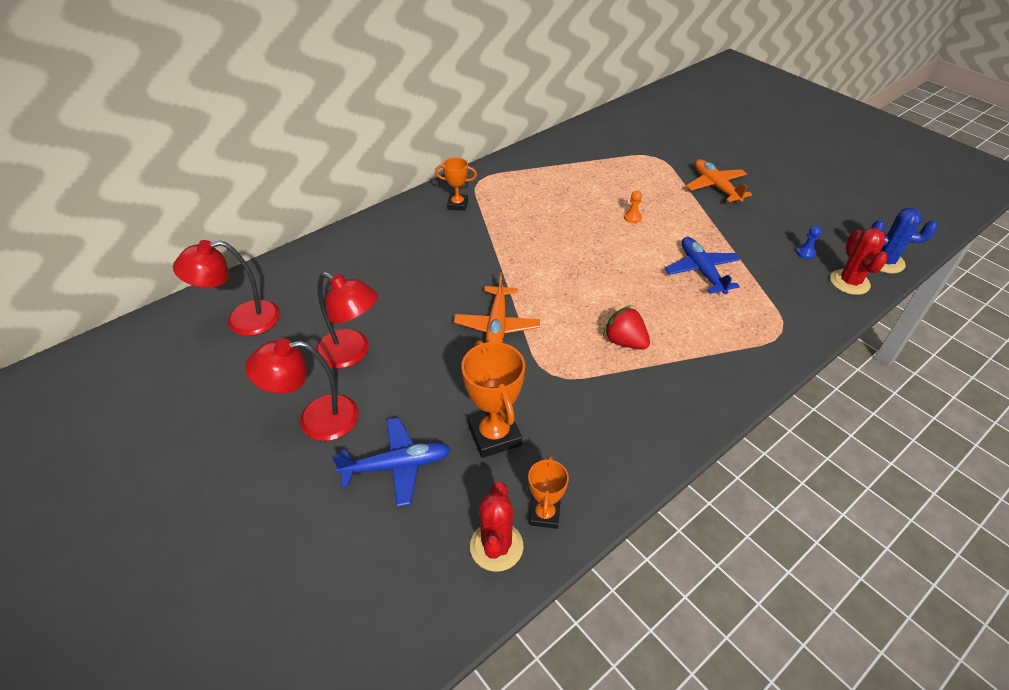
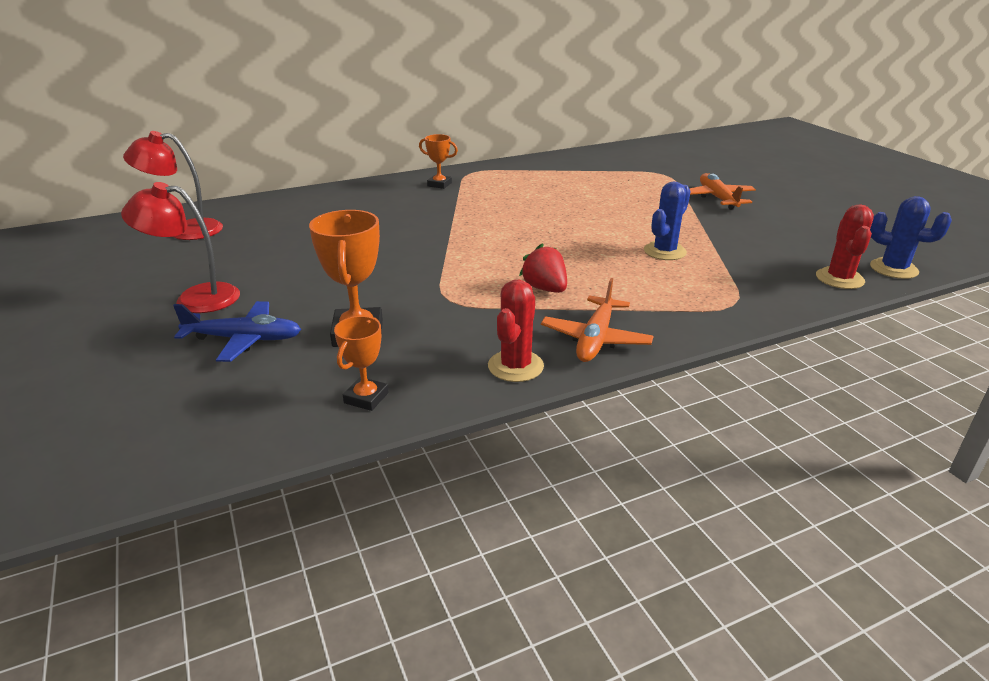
camera: 15 degrees right, 15 degrees down
(352, 353) = (264, 262): red lamp -> none
(496, 546) = (296, 412): red cactus -> red cactus (515, 366)
(497, 325) = (418, 262): orange plane -> orange plane (595, 339)
(632, 217) = (611, 209): orange pawn -> none
(701, 271) = (664, 251): blue plane -> blue cactus
(805, 253) = (796, 252): blue pawn -> none

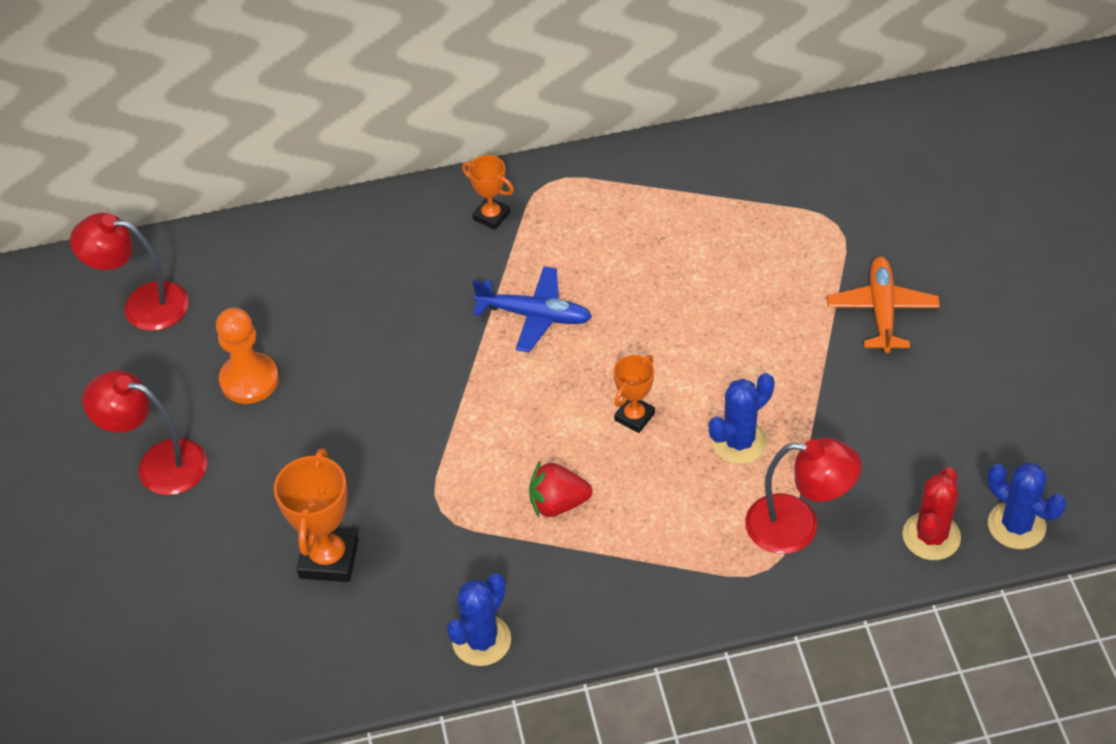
camera: 15 degrees right, 20 degrees up
(244, 339) = (209, 550): blue plane -> blue plane (534, 315)
(274, 254) = (249, 380): none -> orange pawn
(366, 398) = (323, 665): orange trophy -> orange trophy (634, 416)
(515, 366) = (481, 640): red cactus -> blue cactus
(545, 289) = (558, 503): red strawberry -> red strawberry turned 75 degrees counterclockwise
(595, 339) = (582, 608): orange plane -> none
(738, 283) = (797, 526): none -> red lamp

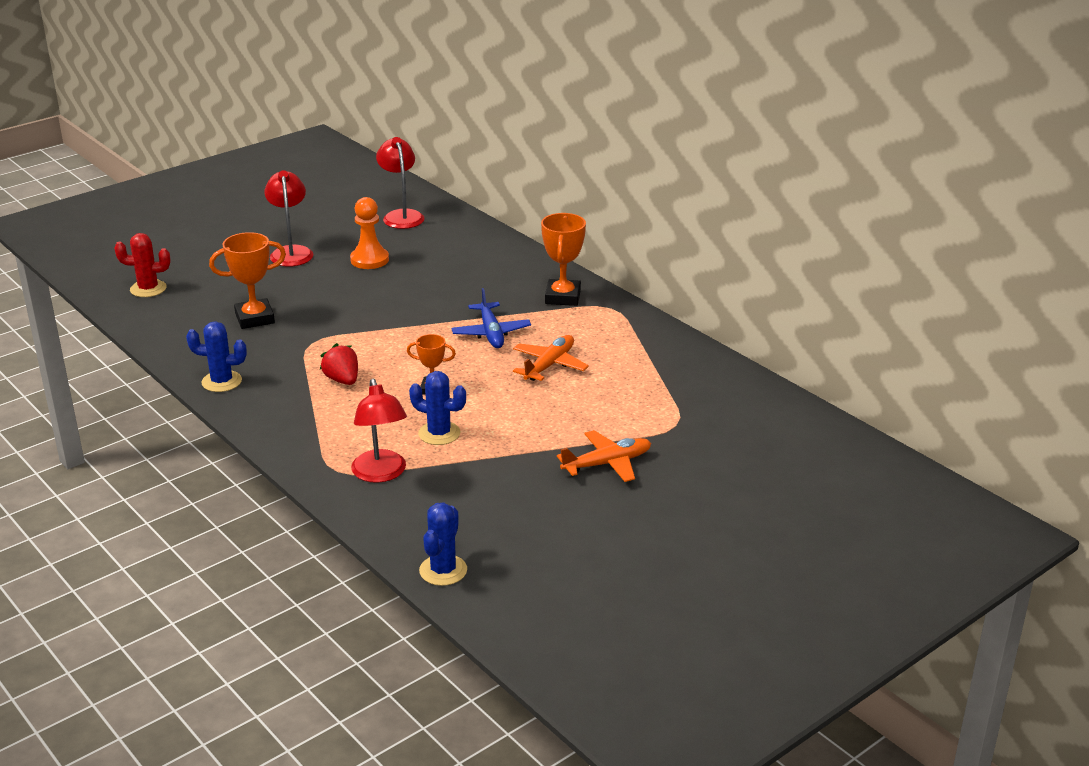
camera: 60 degrees right, 20 degrees down
(491, 216) = (563, 297): orange trophy -> orange trophy, size x1.66
(646, 286) = (549, 365): none -> orange plane
(931, 536) = (408, 533): red cactus -> red cactus (148, 289)

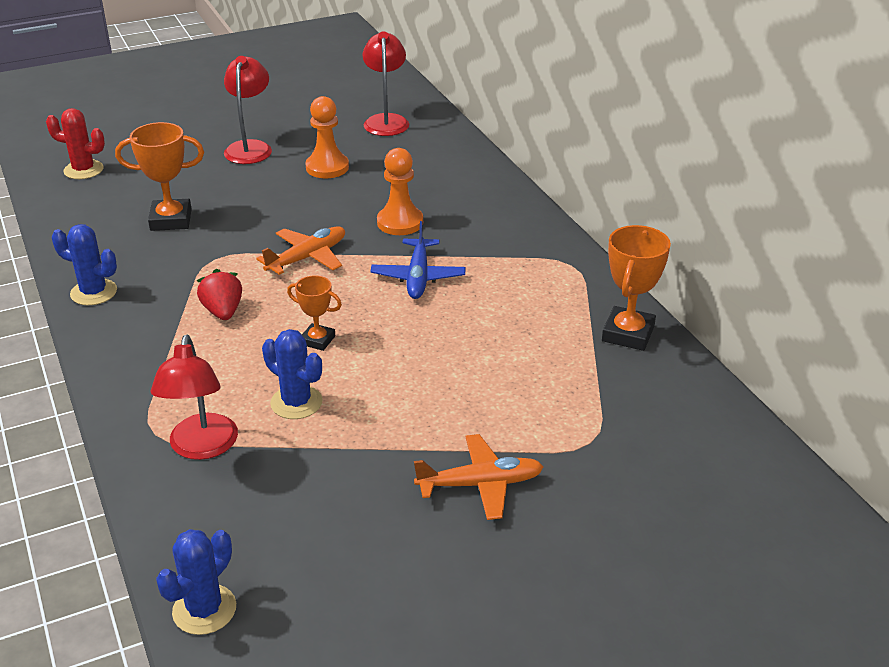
camera: 15 degrees right, 5 degrees up
(455, 295) = (400, 222): none -> orange pawn
(549, 365) = (467, 330): orange plane -> orange plane (307, 258)
(563, 297) = (521, 243): orange trophy -> orange trophy (628, 334)

